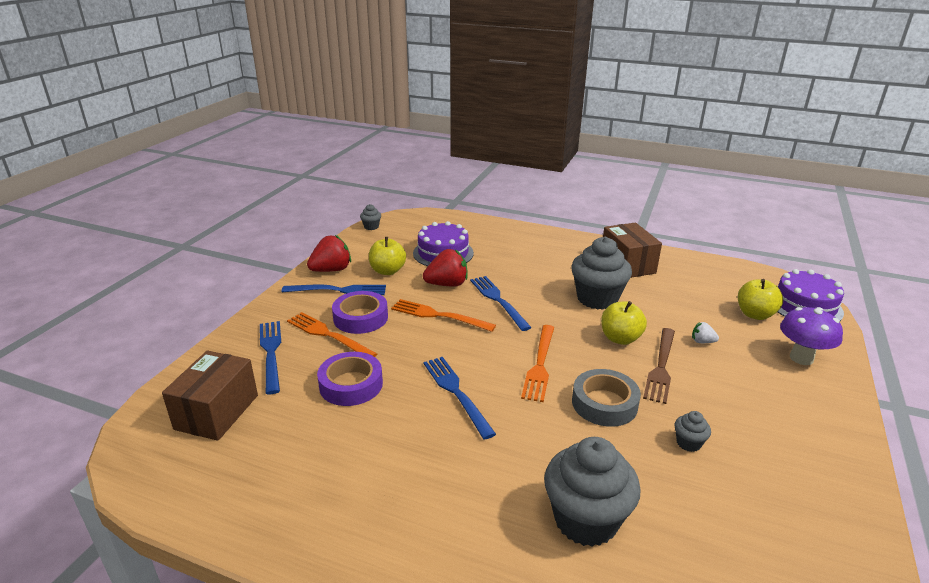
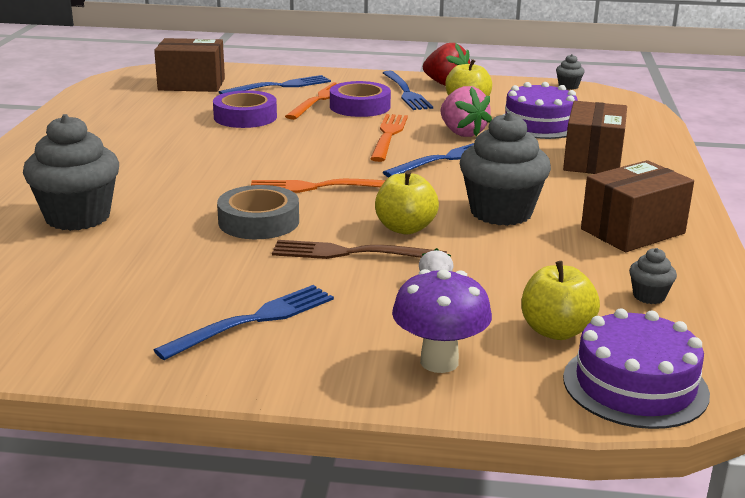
camera: 75 degrees right, 5 degrees down
(447, 284) = (462, 133): red strawberry -> pink strawberry
(456, 392) = (250, 155): blue fork -> blue fork (254, 320)
(517, 251) = (592, 160): none -> brown box
(688, 443) = (200, 266): grey cupcake -> grey cupcake (649, 296)

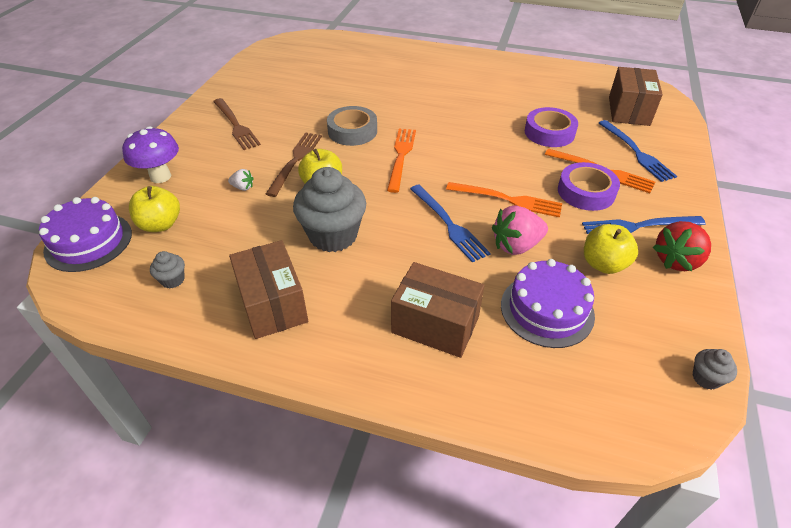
camera: 100 degrees right, 20 degrees up
(78, 217) = (376, 78): grey cupcake -> none
(254, 320) = (236, 126): blue fork -> brown fork

